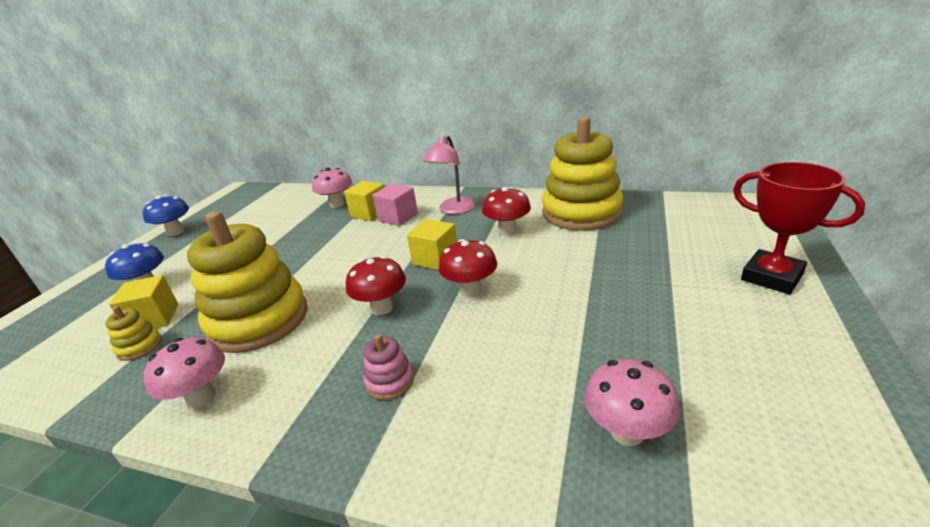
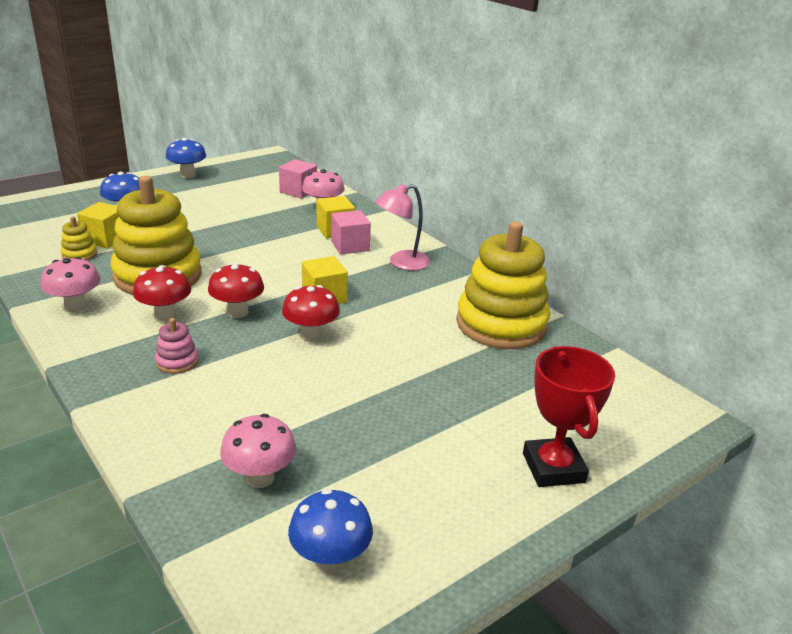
camera: 30 degrees right, 0 degrees up
(298, 202) = (298, 191): none -> pink cube
(507, 231) = (413, 305): red mushroom -> red mushroom (165, 315)
(798, 458) = (330, 560): none -> blue mushroom

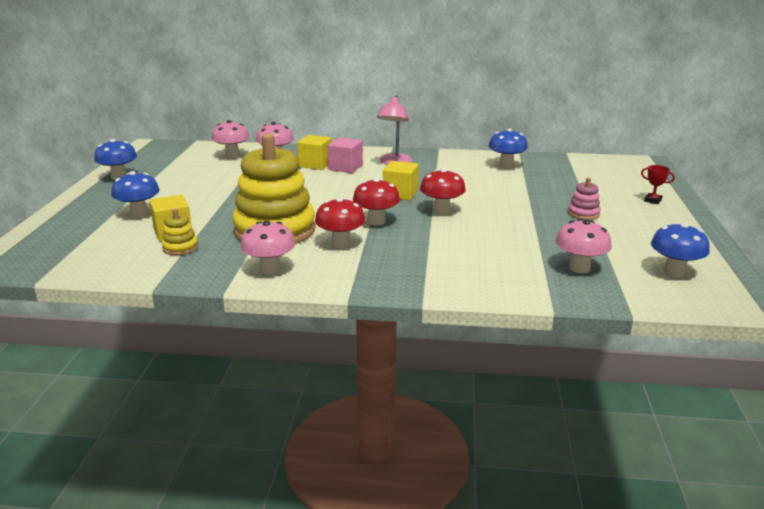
camera: 45 degrees left, 5 degrees down
(177, 361) = (412, 256): pink stacking toy -> pink stacking toy (583, 213)
(298, 191) = (232, 156): pink cube -> pink mushroom
(501, 324) = (506, 165): yellow stacking toy -> blue mushroom
(553, 468) = (652, 200): red trophy -> red trophy, size x0.45

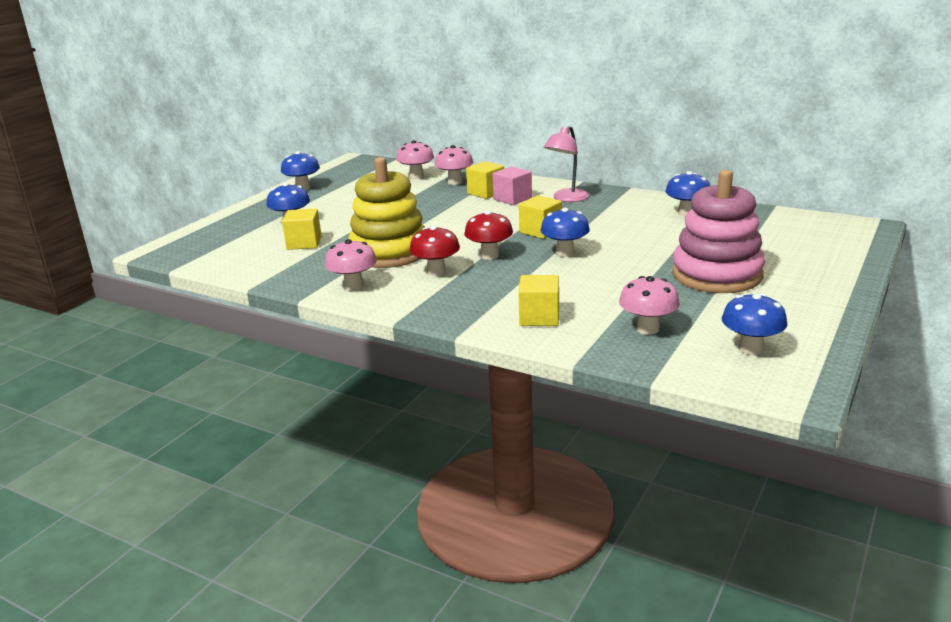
camera: 25 degrees right, 0 degrees up
(180, 247) = (298, 257): yellow stacking toy -> none
(441, 211) = (565, 253): red mushroom -> blue mushroom
(479, 272) = (539, 317): none -> yellow cube
(583, 213) = (717, 275): pink stacking toy -> pink stacking toy, size x2.46
(652, 200) = (819, 271): red trophy -> none

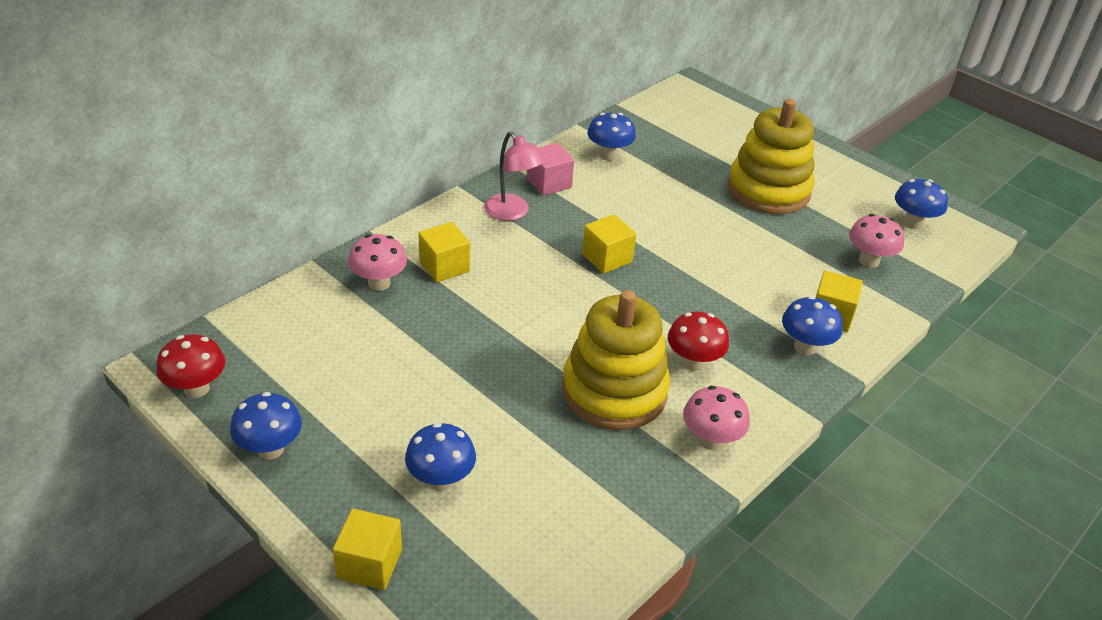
camera: 80 degrees left, 15 degrees up
(304, 243) = (536, 473): yellow cube -> yellow cube (369, 564)
(416, 176) = (321, 313): pink mushroom -> none
(489, 255) = (662, 312): red mushroom -> red mushroom (196, 388)
(512, 198) = (483, 251): pink cube -> pink cube (549, 183)
(565, 253) = (679, 258): blue mushroom -> blue mushroom (805, 347)
(717, 275) = (768, 190): pink stacking toy -> yellow stacking toy

